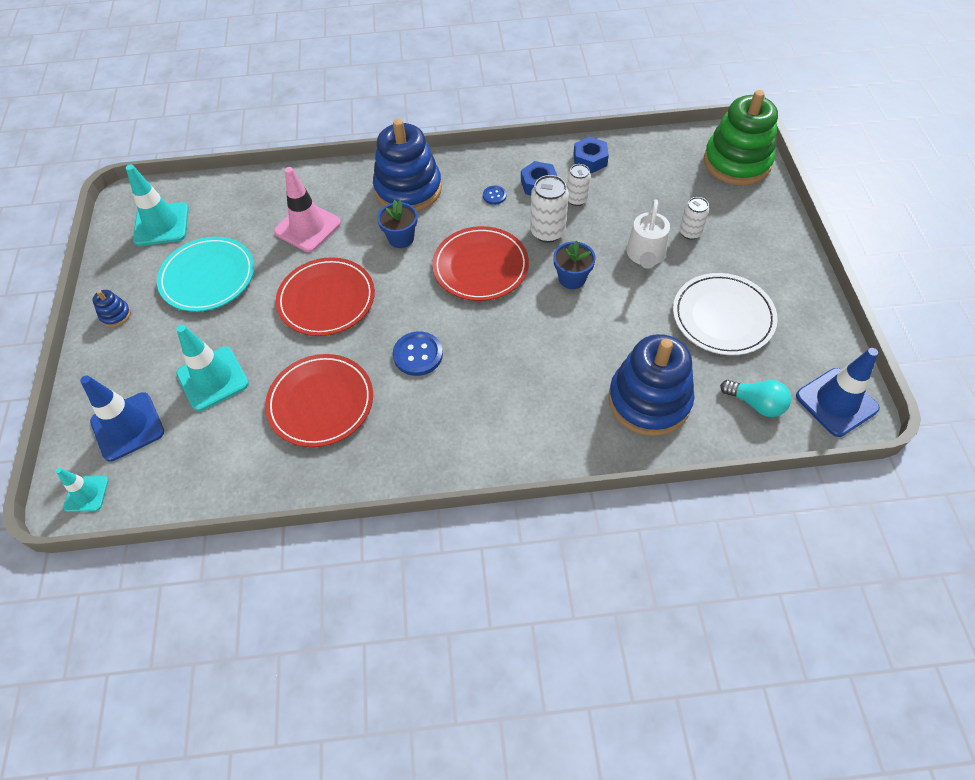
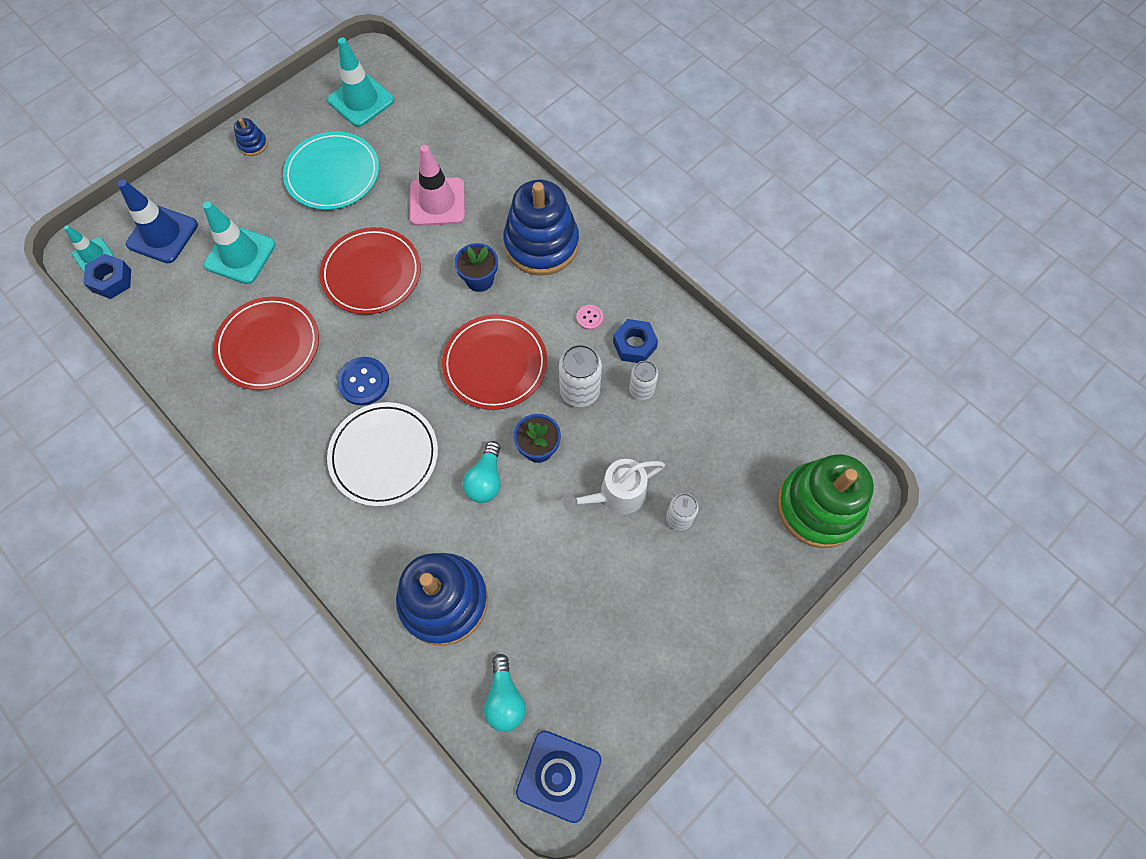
camera: 50 degrees right, 10 degrees up
(494, 196) = (589, 318): blue button -> pink button
(571, 322) = (485, 480): none -> turquoise light bulb
(590, 160) = (705, 368): blue nut -> blue nut (111, 280)
(723, 317) = (590, 610): white plate -> white plate (384, 455)

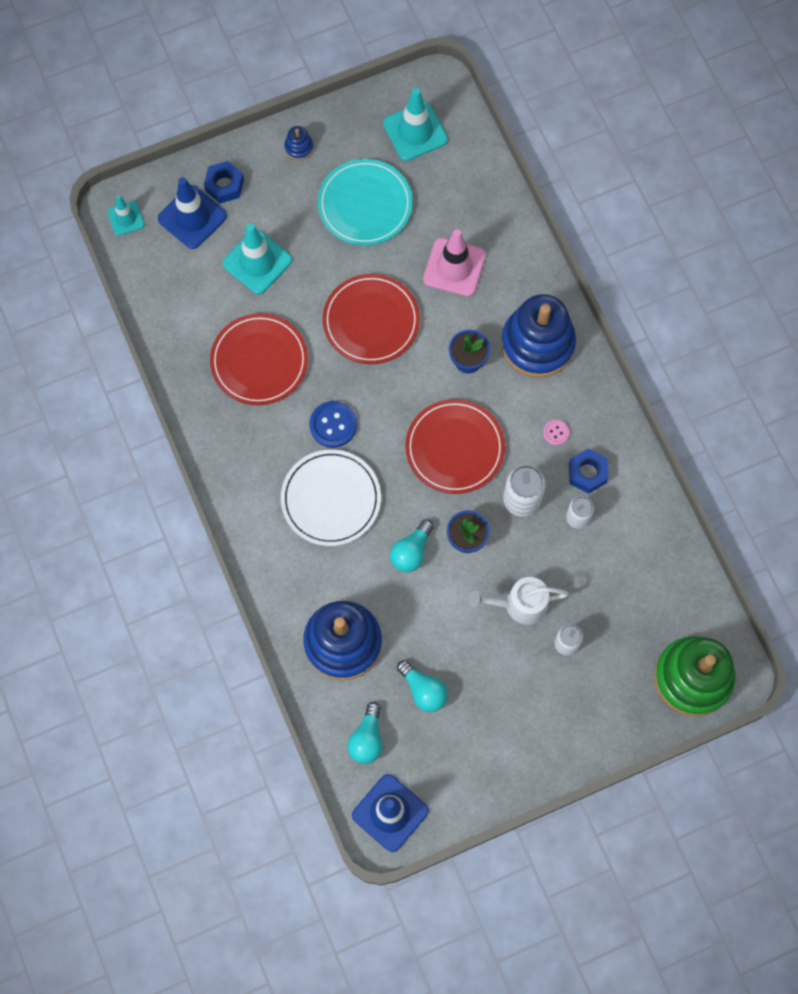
camera: 20 degrees right, 5 degrees up
(111, 280) = (136, 249): blue nut -> blue nut (224, 185)
(548, 621) = (423, 690): none -> turquoise light bulb

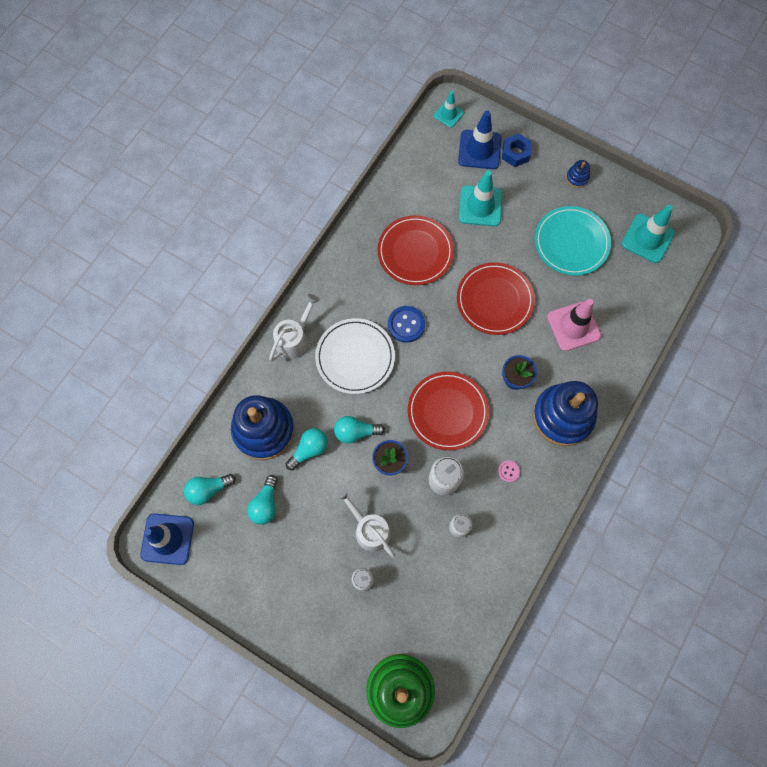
camera: 55 degrees right, 0 degrees up
(265, 546) = (294, 339): none -> white watering can
(397, 609) = (309, 450): none -> turquoise light bulb
(587, 473) = (495, 512): blue nut -> none

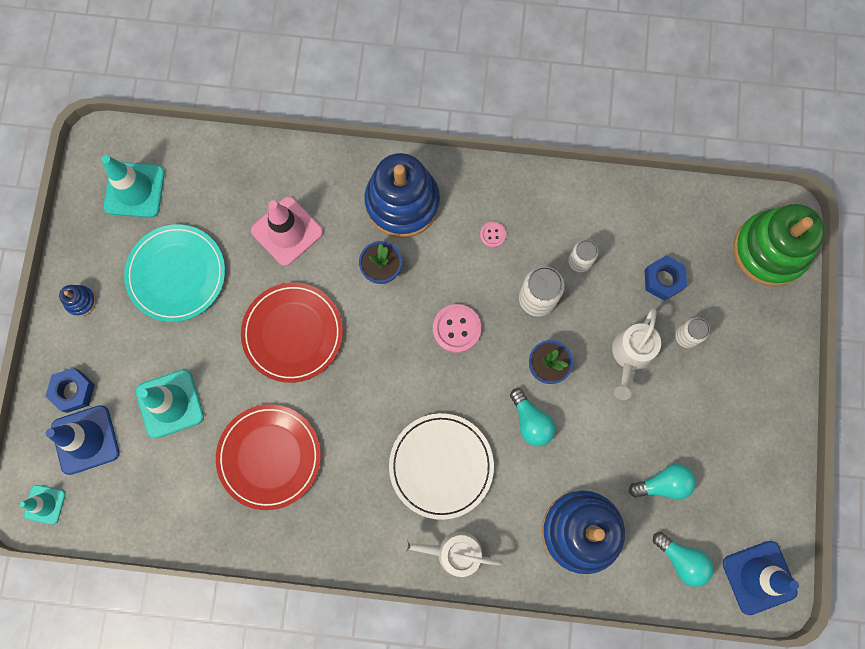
camera: 115 degrees left, 5 degrees up
(309, 450) = (577, 465): turquoise light bulb -> none
(406, 324) = (371, 424): blue button -> none
(415, 586) = (663, 280): none -> blue nut
(447, 411) = (456, 329): red plate -> pink button

